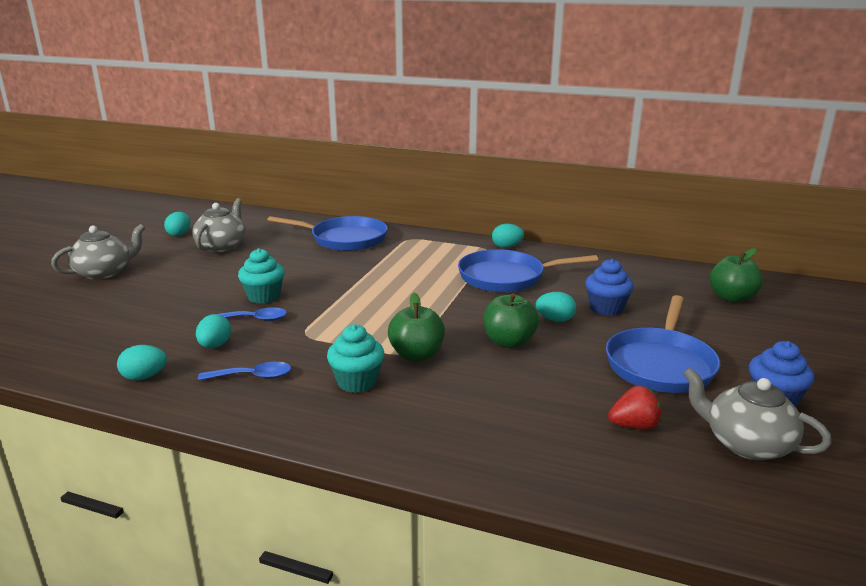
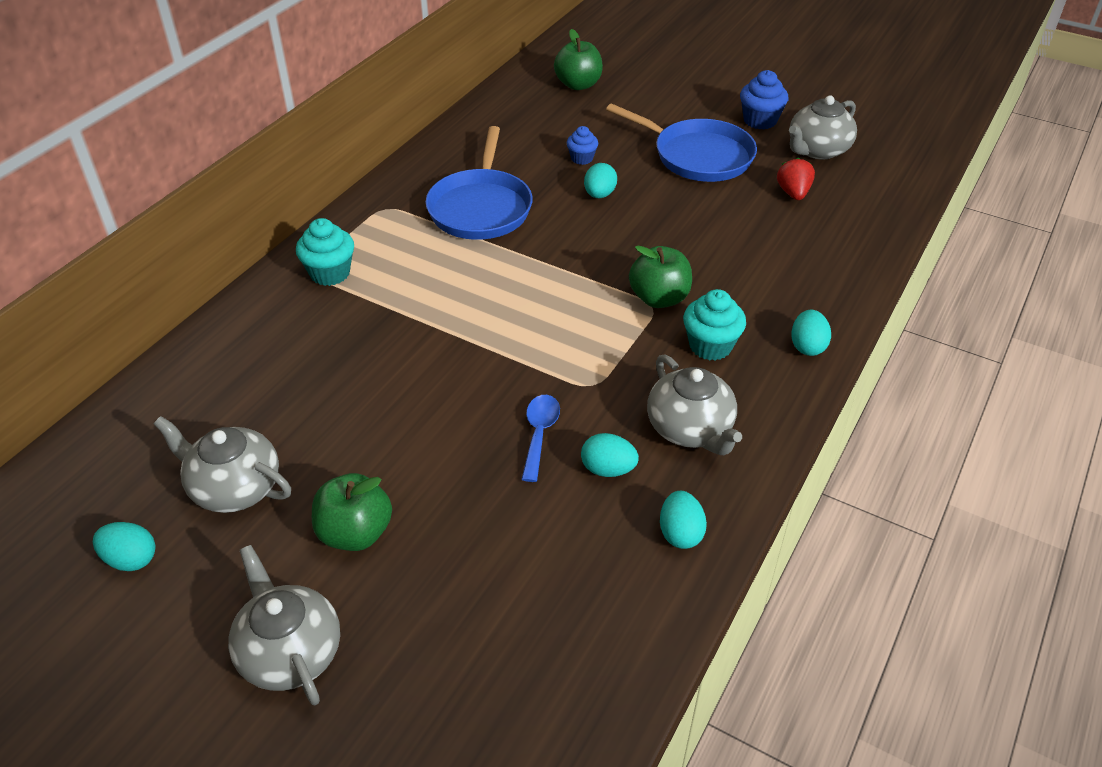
camera: 80 degrees left, 20 degrees up
(253, 377) = (690, 429): blue spoon -> grey teapot
(264, 296) = (468, 426): turquoise cupcake -> turquoise cupcake (330, 273)
(345, 239) = (278, 336): blue pan -> none
(506, 246) = (385, 191): turquoise egg -> turquoise egg (807, 346)
(509, 342) = (641, 232): green apple -> green apple (355, 533)
(606, 308) = (582, 158): blue cupcake -> blue cupcake, size x0.64

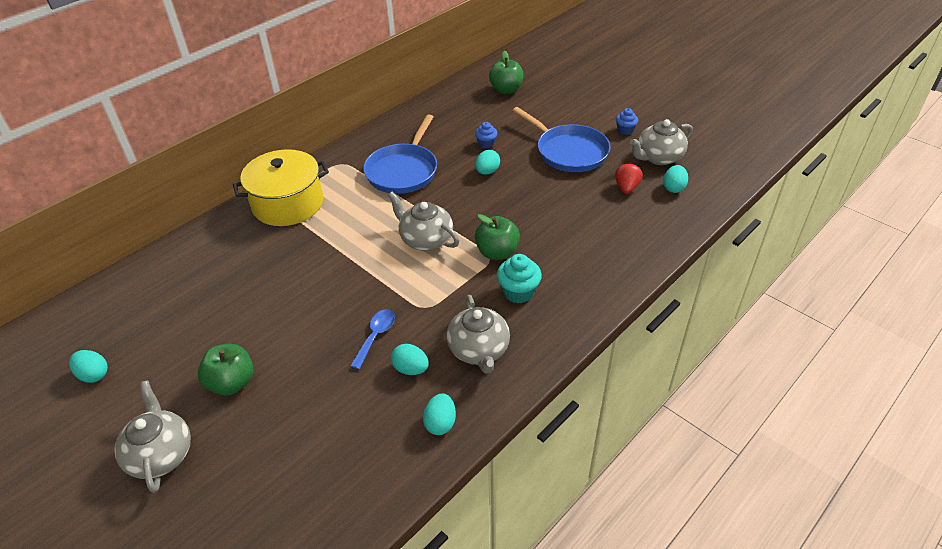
camera: 15 degrees right, 0 degrees up
(234, 488) = (172, 339): grey teapot -> grey teapot (425, 239)
(330, 273) = (288, 203): turquoise cupcake -> yellow pot
(760, 120) = (625, 130): blue cupcake -> blue cupcake, size x0.64
(807, 346) = (587, 303): turquoise egg -> turquoise egg (673, 188)

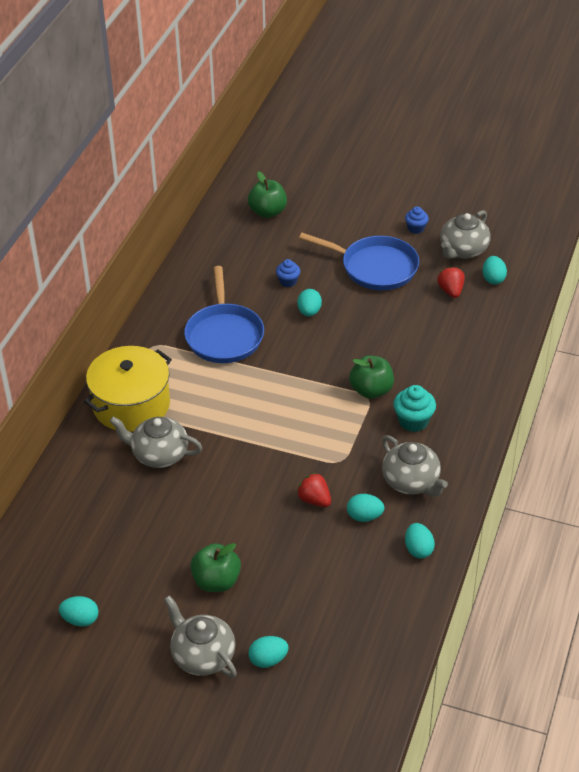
camera: 25 degrees left, 0 degrees up
(214, 485) = (268, 660): none -> turquoise egg
(376, 336) = (314, 500): blue spoon -> red strawberry
(425, 239) = (296, 398): grey teapot -> grey teapot (159, 454)

